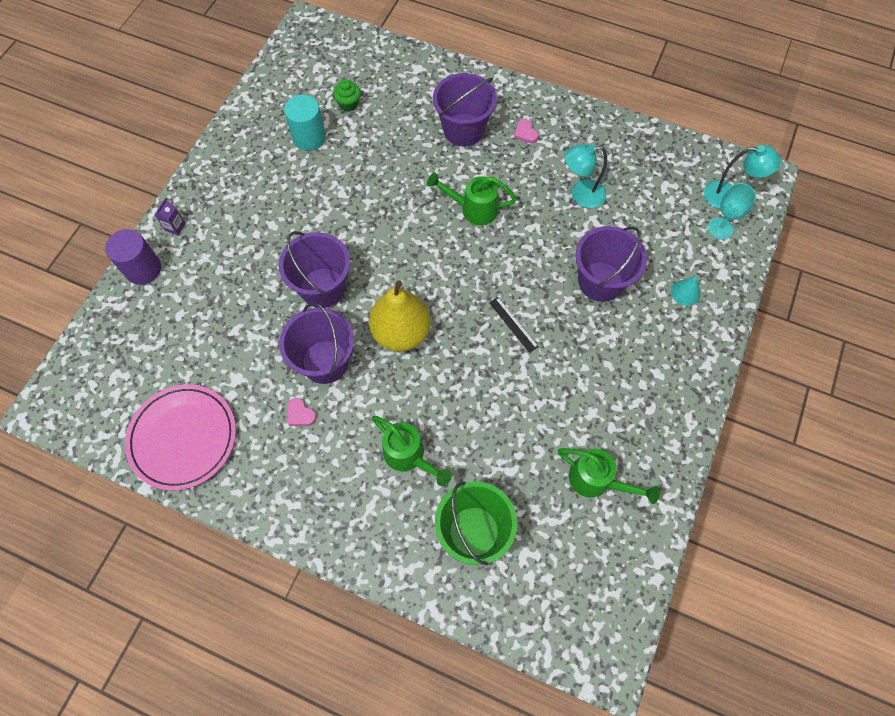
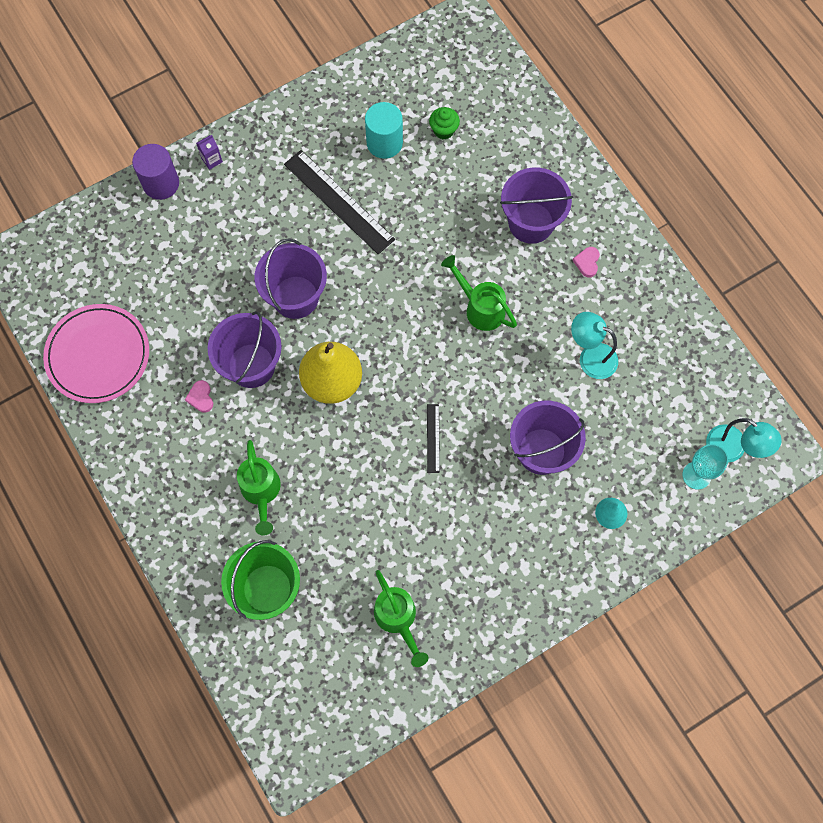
camera: 35 degrees right, 5 degrees up
(304, 198) = (338, 202): none -> black ruler

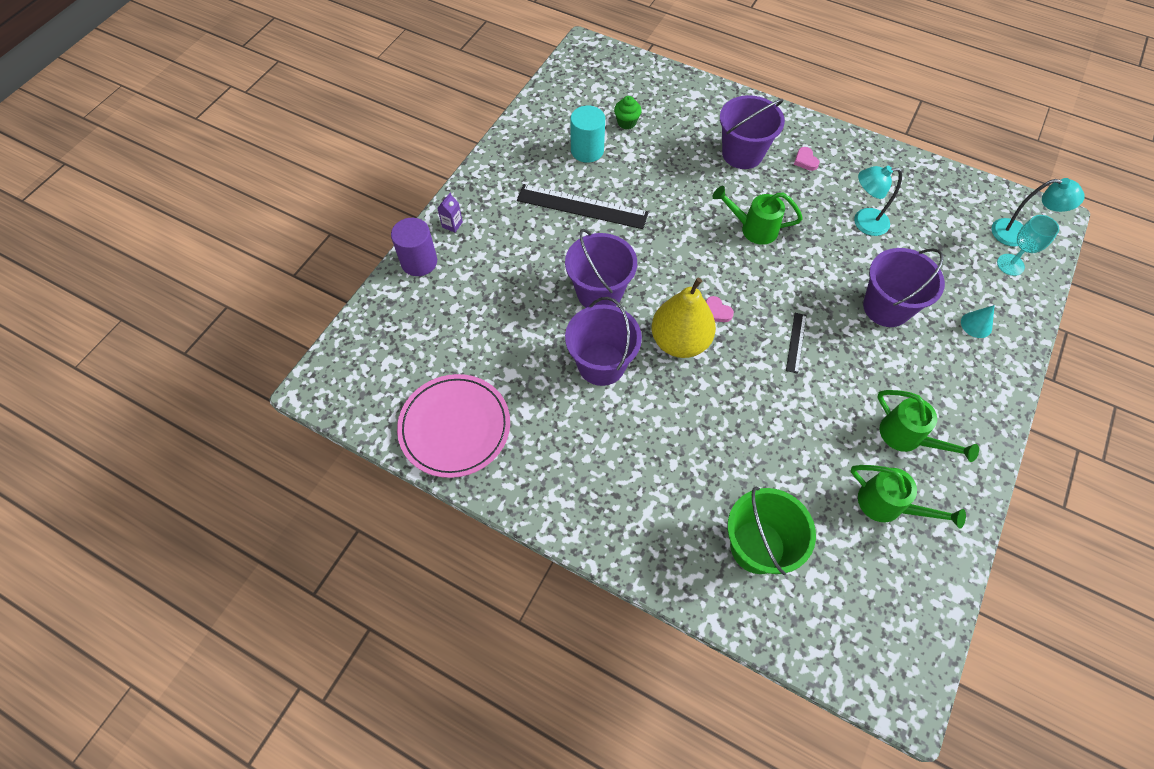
camera: 30 degrees left, 10 degrees down
(201, 397) = (575, 413): pink heart -> pink heart (717, 311)
(261, 492) = (688, 464): green watering can -> green watering can (907, 437)
(433, 438) = (796, 342): black ruler -> black ruler turned 45 degrees clockwise

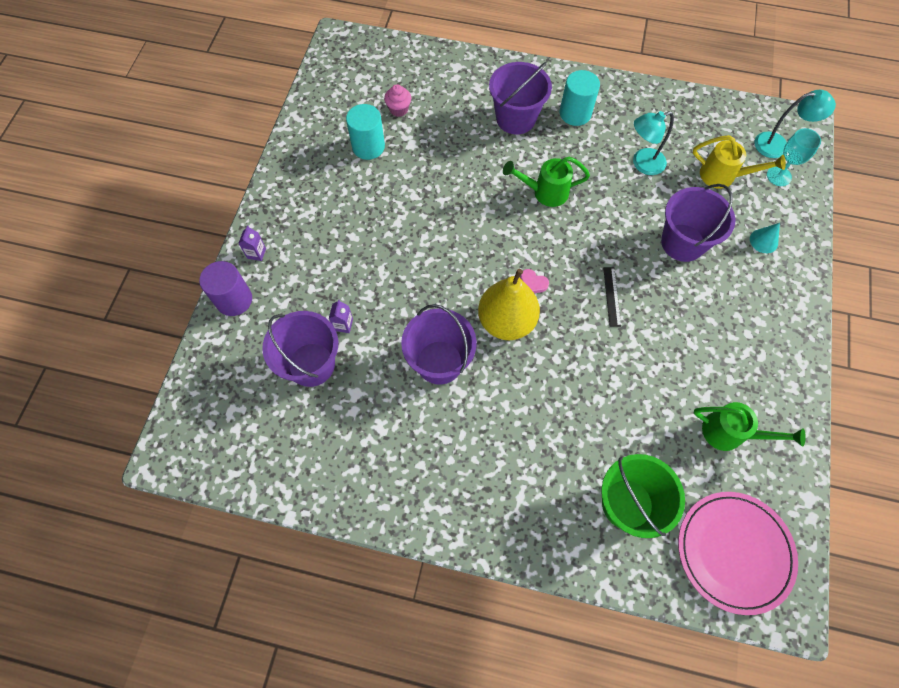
camera: 15 degrees left, 5 degrees up
(455, 427) = (316, 462): pink plate -> pink plate (734, 552)
(516, 308) = (343, 325): none -> purple carton
(582, 207) = (379, 206): black ruler -> none
(599, 292) = (418, 290): purple bucket -> purple bucket (311, 364)
(626, 122) = (399, 109): green cupcake -> pink cupcake
(805, 161) = (575, 113): pink heart -> turquoise cylinder
(907, 437) = (731, 364): green watering can -> none
(948, 252) = (723, 176): none -> yellow watering can

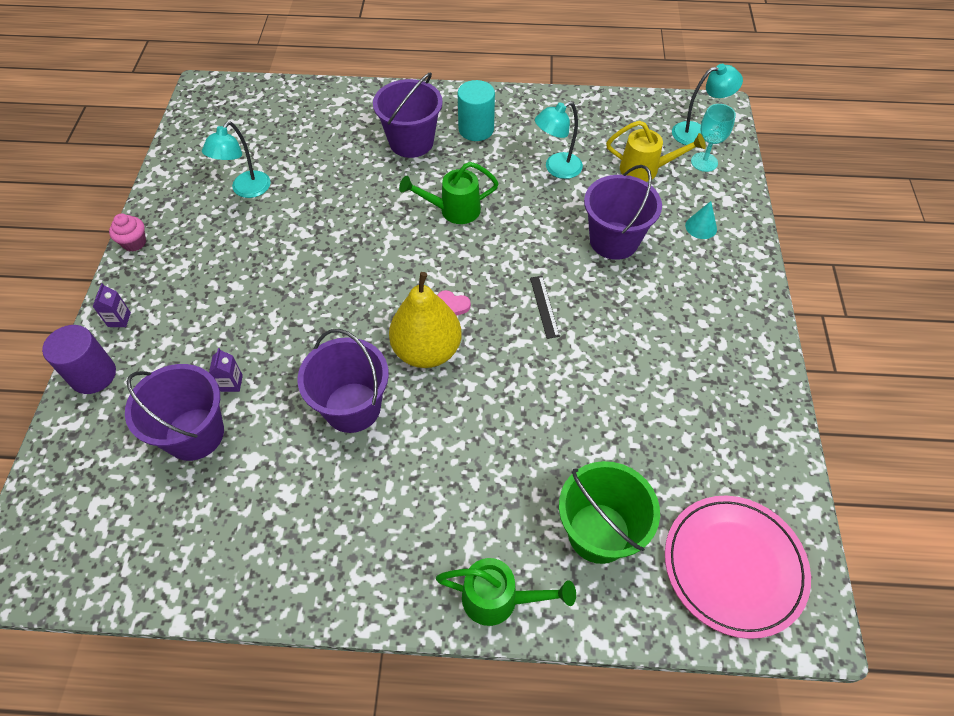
camera: 10 degrees left, 10 degrees down
(368, 146) = (246, 190): turquoise cylinder -> turquoise lamp
(399, 109) = (278, 149): pink cupcake -> pink cupcake (134, 243)
(730, 433) = (703, 432): green watering can -> green watering can (499, 599)

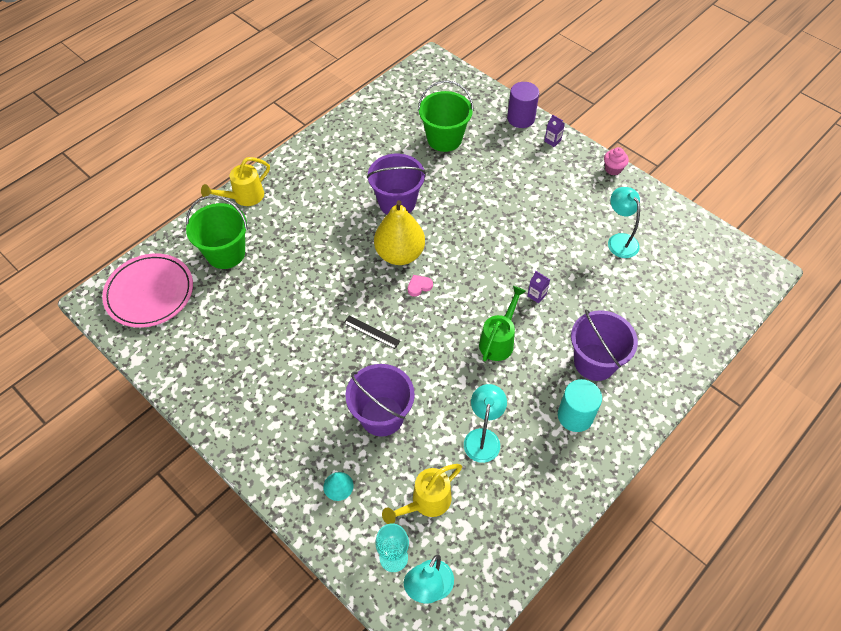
camera: 130 degrees right, 0 degrees up
(195, 434) = (444, 139): purple bucket -> green bucket
(231, 383) = (462, 164): purple carton -> purple carton (536, 295)
(499, 599) = (244, 197): green watering can -> yellow watering can

